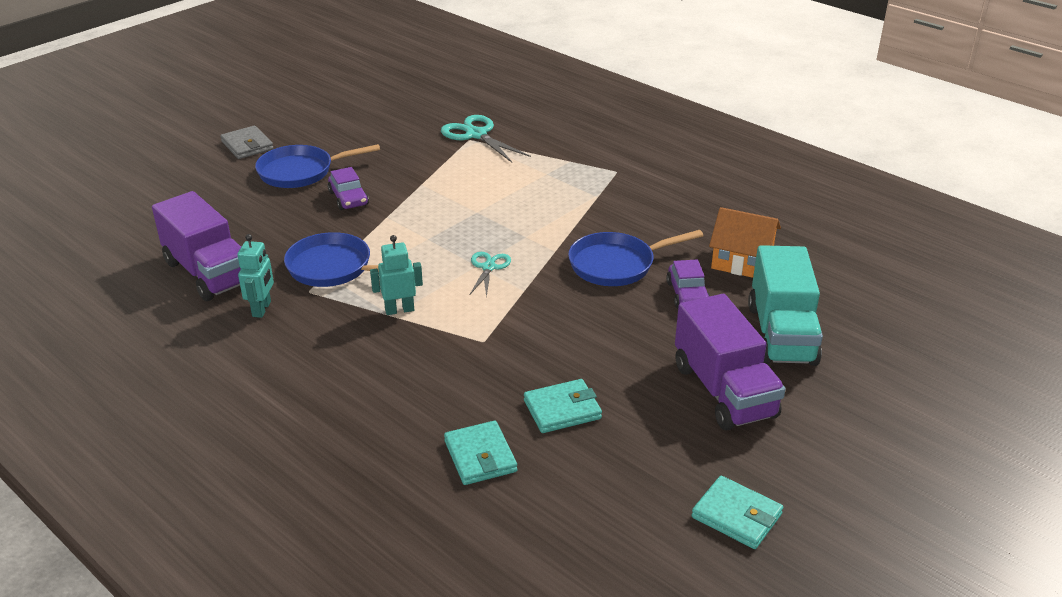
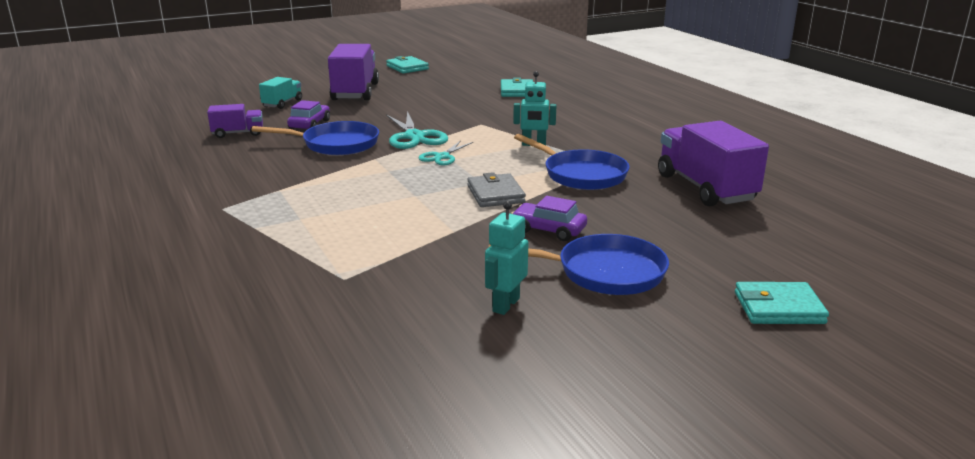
camera: 160 degrees left, 10 degrees down
(247, 145) = (689, 332): grey wallet -> grey wallet (495, 194)
(262, 309) = (649, 159): turquoise robot -> turquoise robot (505, 305)
(348, 198) = (548, 230): purple car -> purple car turned 60 degrees counterclockwise
(476, 135) = (328, 284): turquoise scissors -> turquoise scissors (414, 137)
(562, 410) = (456, 97): turquoise wallet -> turquoise wallet (778, 308)
(742, 261) = (238, 133): orange house -> purple truck
(781, 334) = (282, 103): turquoise truck -> turquoise truck, size x0.52

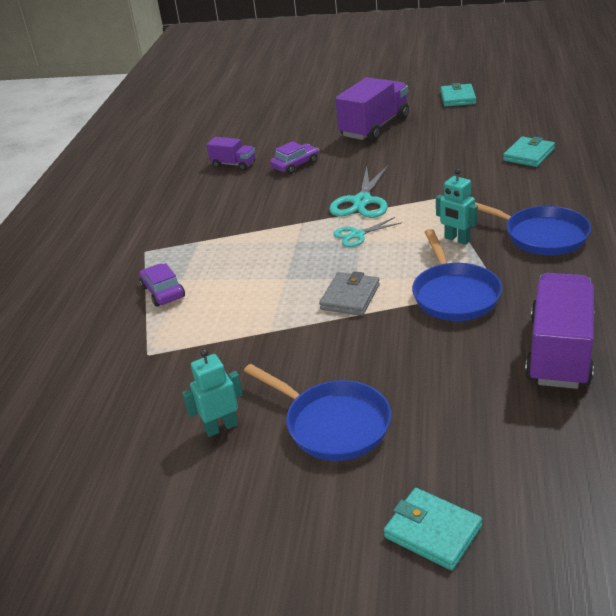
camera: 40 degrees right, 10 degrees up
(282, 103) = (301, 132): turquoise truck -> none
(335, 144) = (290, 196): blue pan -> blue pan (540, 235)
(548, 230) = (345, 356): purple car -> purple car (163, 292)

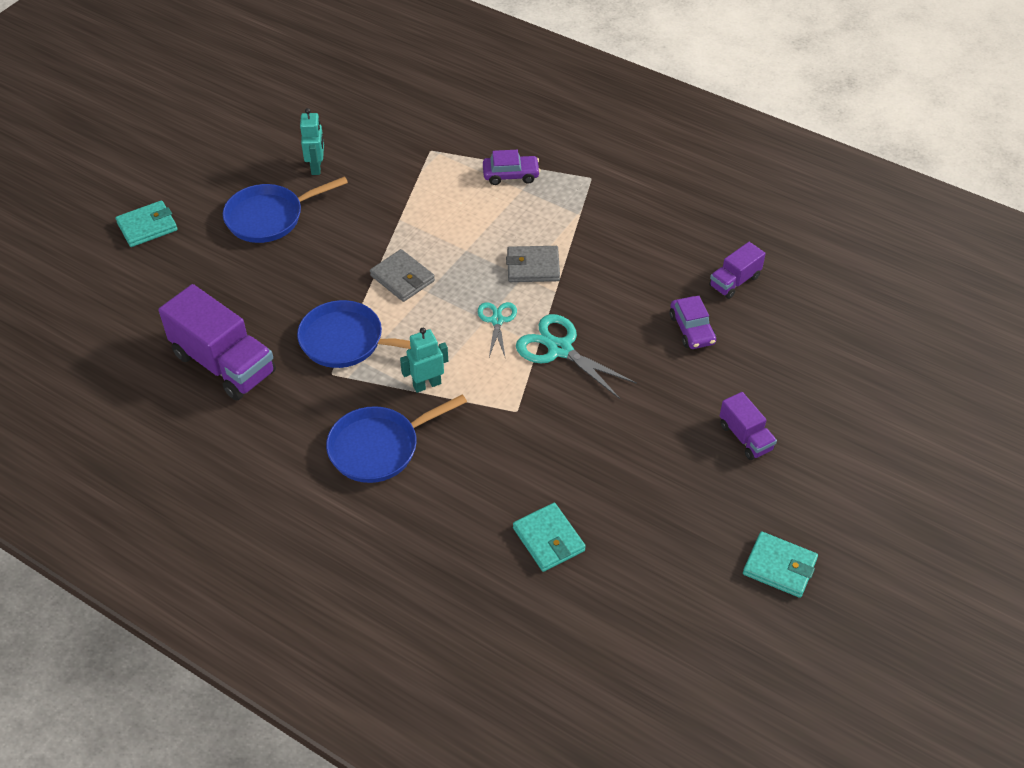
camera: 110 degrees right, 15 degrees up
(281, 240) = (533, 267): none -> grey wallet
(374, 127) = (745, 437): purple truck -> purple truck, size x0.52

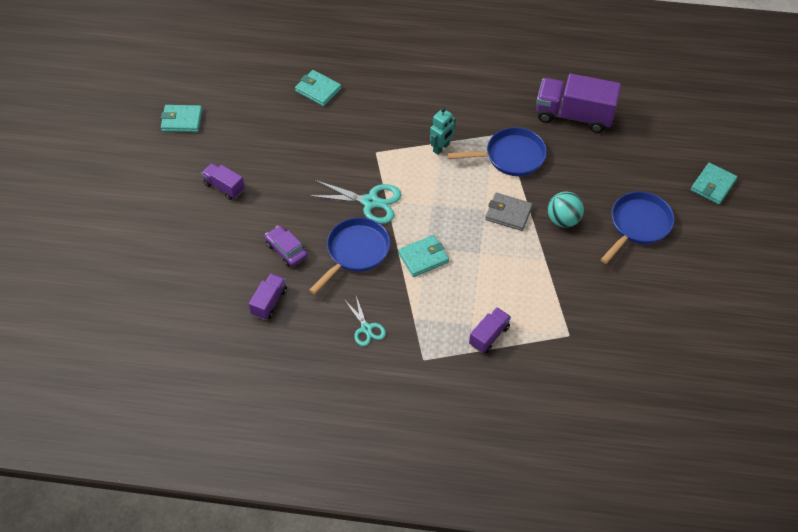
camera: 155 degrees right, 5 degrees up
(316, 167) = (643, 282): turquoise robot -> none
(346, 250) = (563, 220): none -> turquoise ball
(379, 447) = (444, 103): blue pan -> blue pan (355, 252)
(497, 320) = (424, 207): turquoise scissors -> turquoise scissors (366, 328)
(511, 175) = (489, 336): purple car -> purple truck
(533, 267) = (423, 257): grey wallet -> turquoise wallet

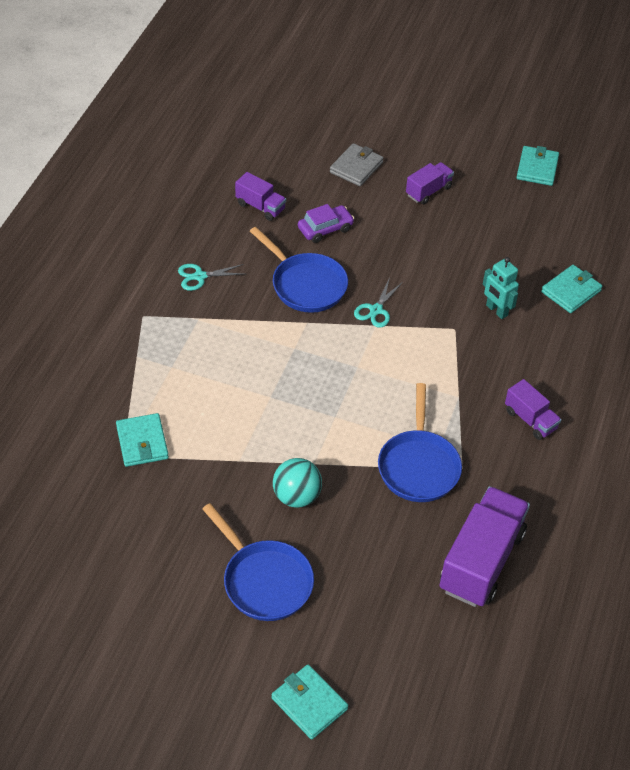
camera: 100 degrees right, 5 degrees down
(370, 202) = (376, 310): turquoise scissors -> turquoise scissors, size x0.60
(423, 257) = (279, 342): turquoise wallet -> turquoise wallet (142, 442)
(441, 148) = (448, 395): turquoise robot -> turquoise robot (496, 310)
(489, 336) = (151, 379): purple truck -> purple truck (530, 420)
(508, 213) = (323, 440): grey wallet -> grey wallet (356, 167)

